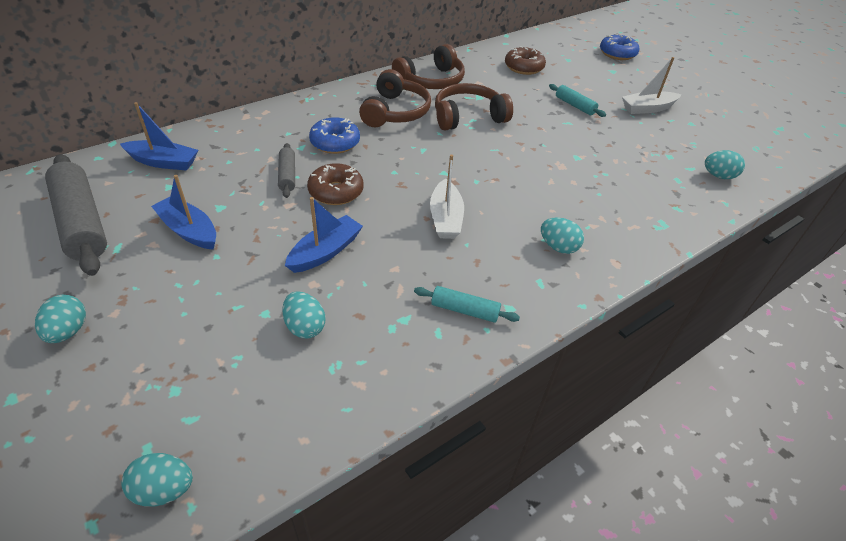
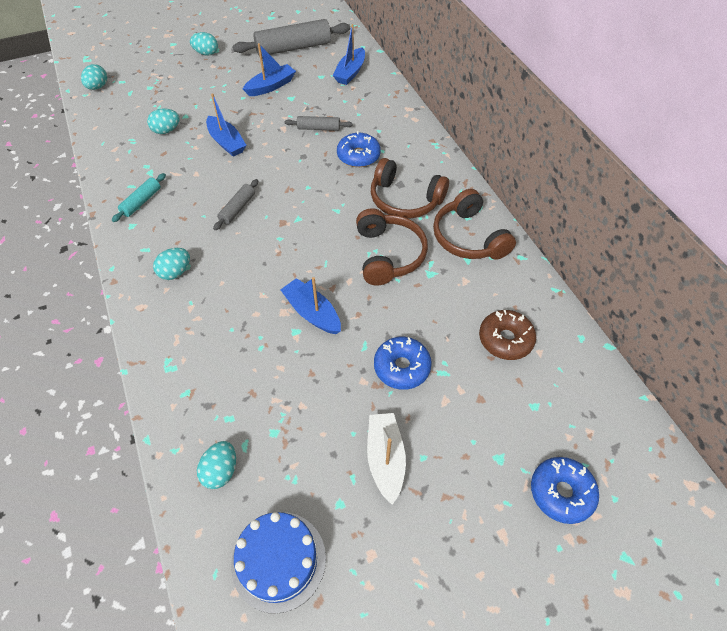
camera: 105 degrees right, 10 degrees up
(336, 192) = (291, 152): brown donut -> none
(445, 218) = (237, 209): white boat -> grey rolling pin
(553, 150) = (312, 313): none -> blue boat
(575, 106) = (402, 367): turquoise rolling pin -> blue donut
(746, 142) = (278, 560): none -> blue cake

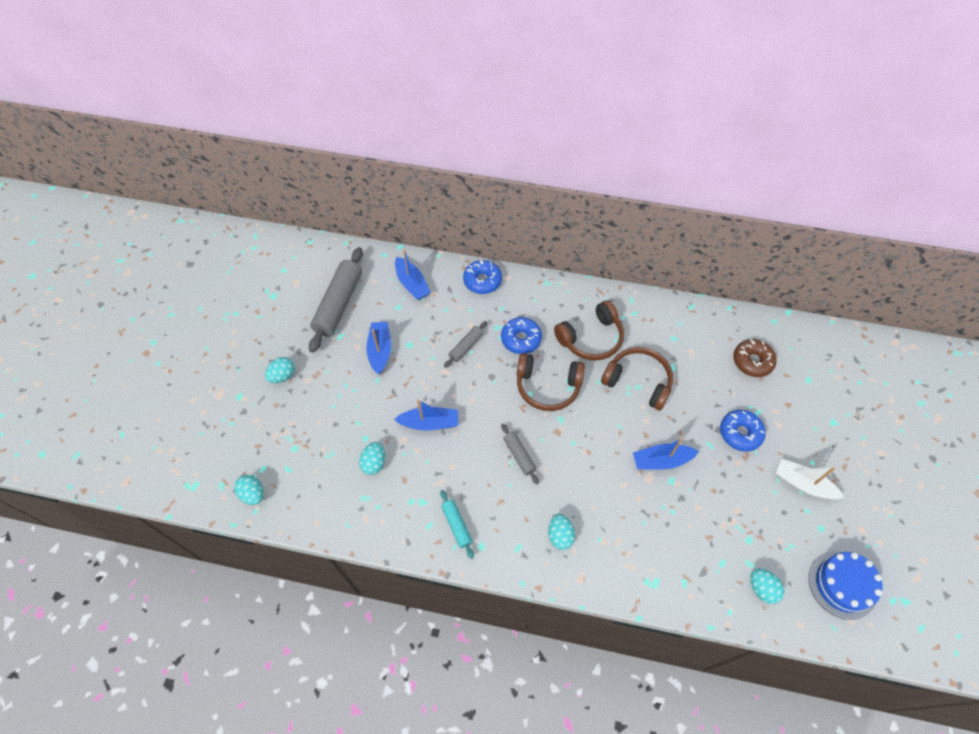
camera: 55 degrees left, 5 degrees up
(468, 237) = (654, 324): brown headphones -> brown headphones (547, 386)
(561, 492) = (870, 406): blue donut -> blue donut (482, 281)

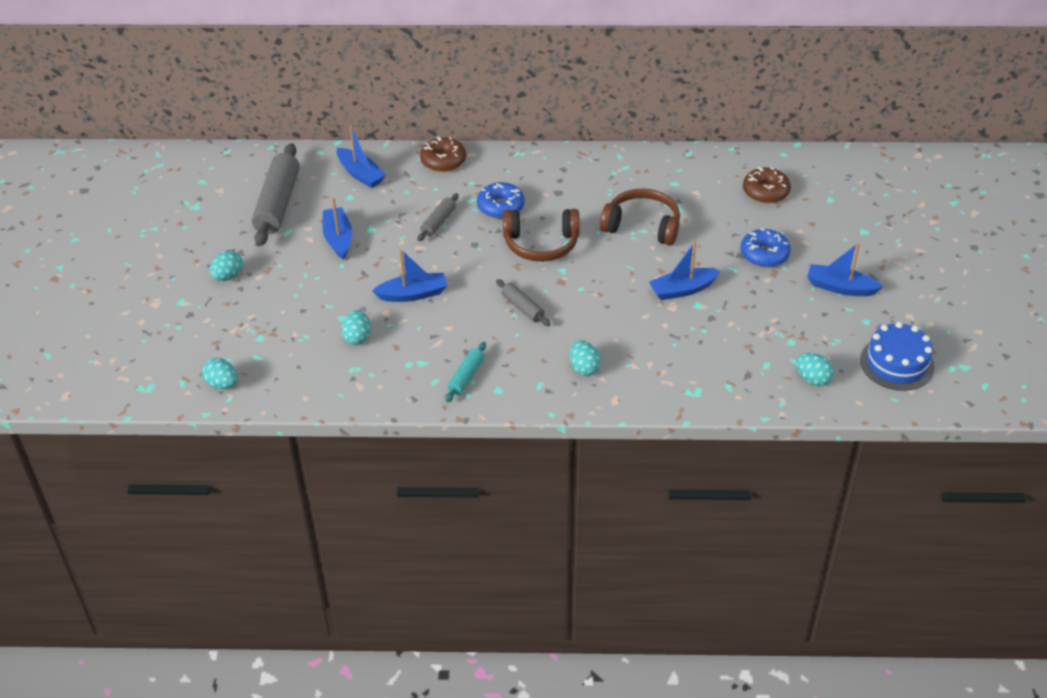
camera: 10 degrees left, 15 degrees down
(457, 525) = (466, 377): turquoise rolling pin -> turquoise rolling pin turned 60 degrees clockwise
(482, 281) = (443, 161): blue donut -> brown donut
(591, 338) = (581, 196): brown headphones -> none
(803, 484) = (840, 287): white boat -> blue boat

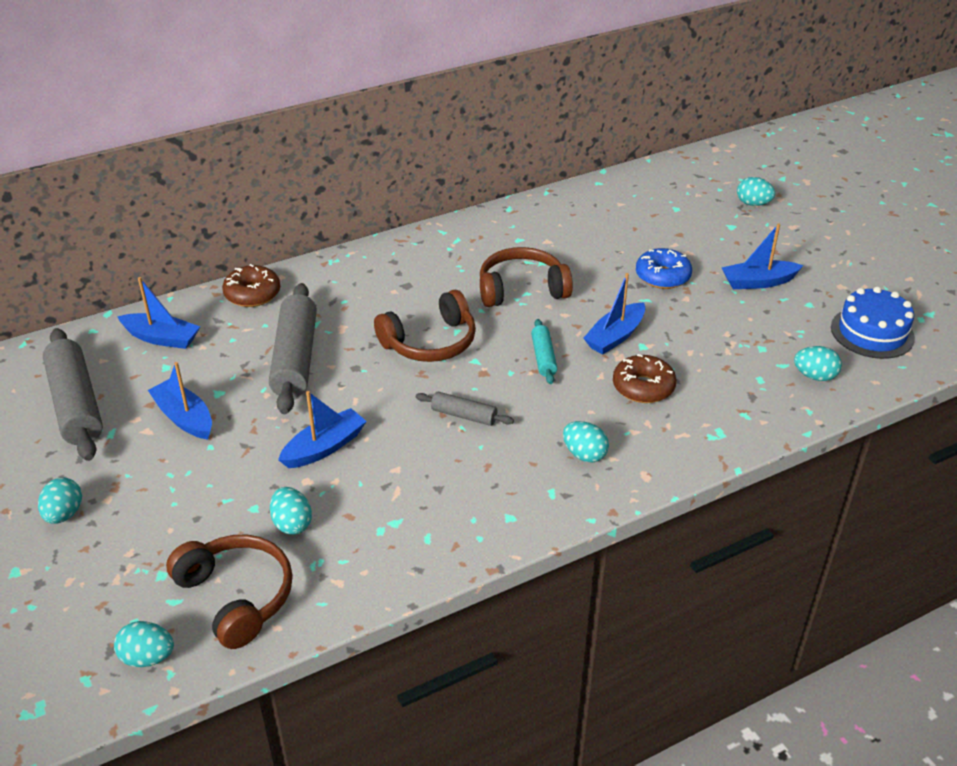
camera: 30 degrees left, 5 degrees down
(294, 369) = (236, 596): none -> brown headphones
(438, 222) = (295, 358): grey rolling pin -> grey rolling pin, size x2.00
(466, 377) = (461, 517): turquoise rolling pin -> turquoise rolling pin (543, 357)
(500, 207) = (355, 319): blue donut -> none
(765, 192) = (612, 220): brown donut -> brown donut (643, 387)
(903, 217) = (753, 204): none -> turquoise egg

